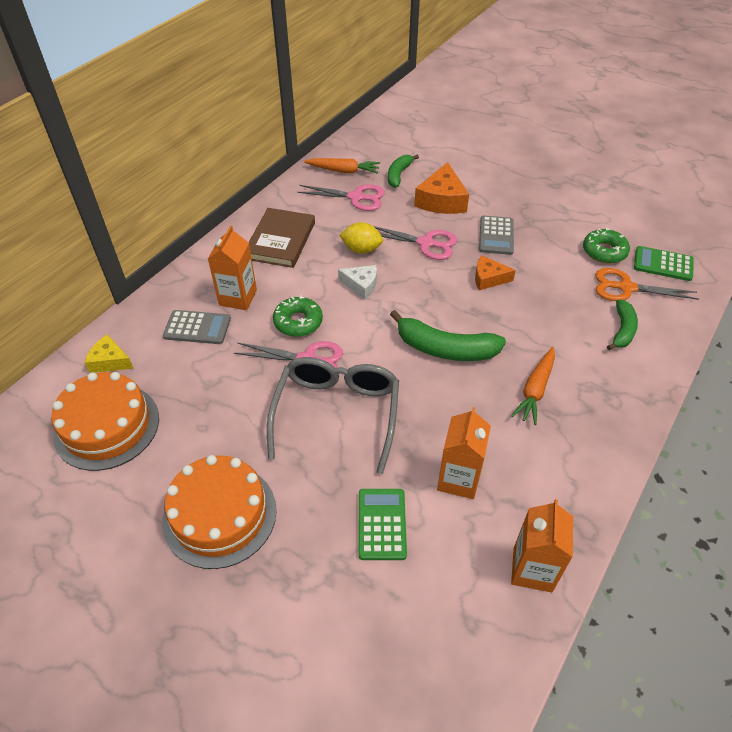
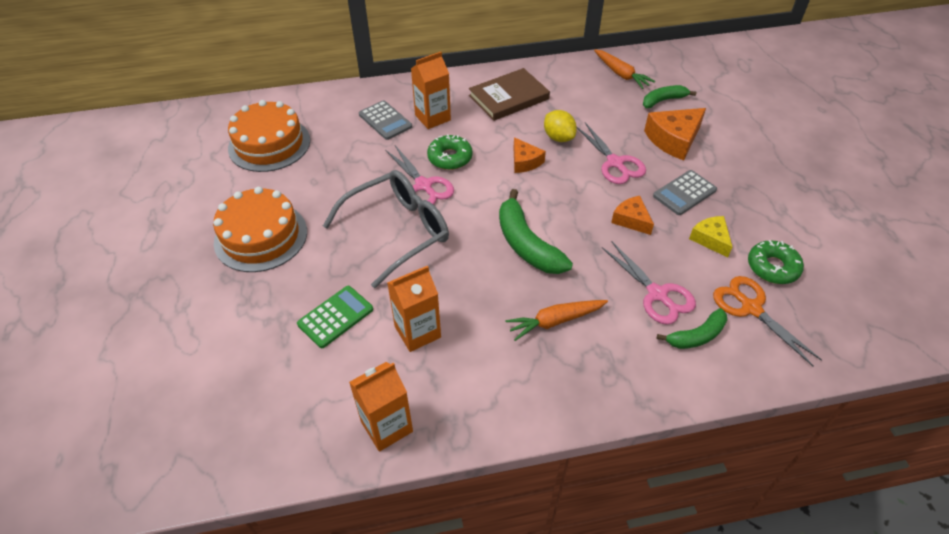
camera: 45 degrees right, 0 degrees up
(110, 361) = (315, 109): yellow cheese -> yellow cheese (710, 239)
(356, 197) = (604, 99): pink scissors -> pink scissors (657, 294)
(361, 285) = (525, 161): white cheese -> orange cheese
(663, 264) = (821, 315): green calculator -> none

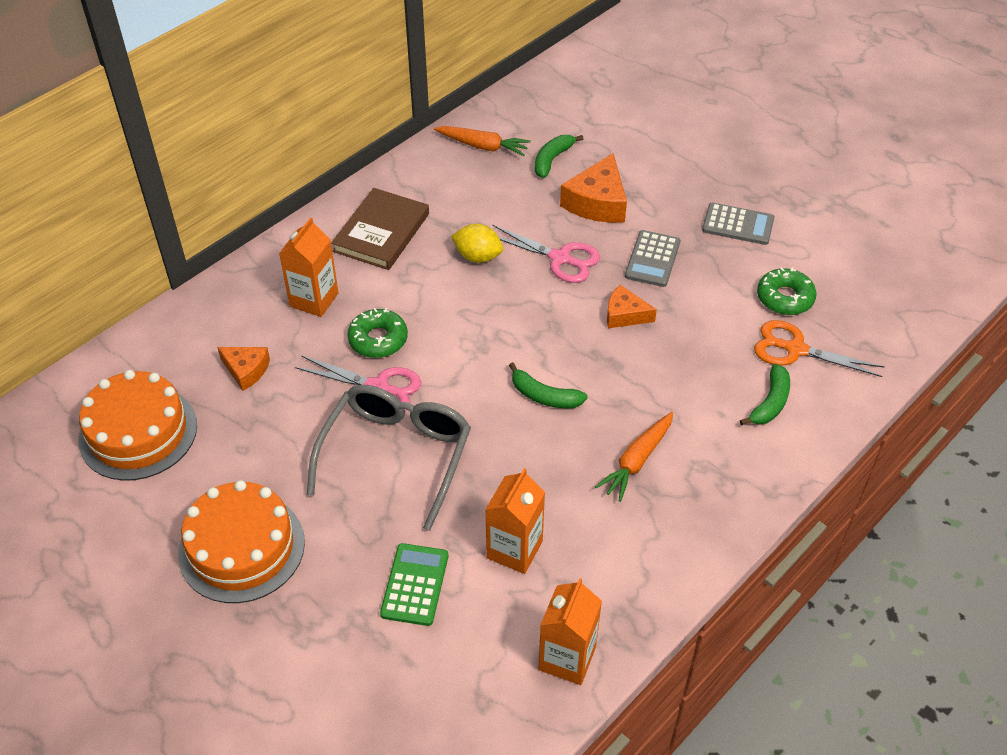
camera: 35 degrees left, 0 degrees up
(385, 121) = (259, 331): grey calculator -> grey calculator (738, 224)
(525, 161) = (465, 303): orange cheese -> orange cheese (246, 370)
(526, 244) = (544, 396): green banana -> green banana, size x0.61
(657, 294) = (707, 381): pink scissors -> none
(710, 239) = (712, 297): yellow cheese -> none

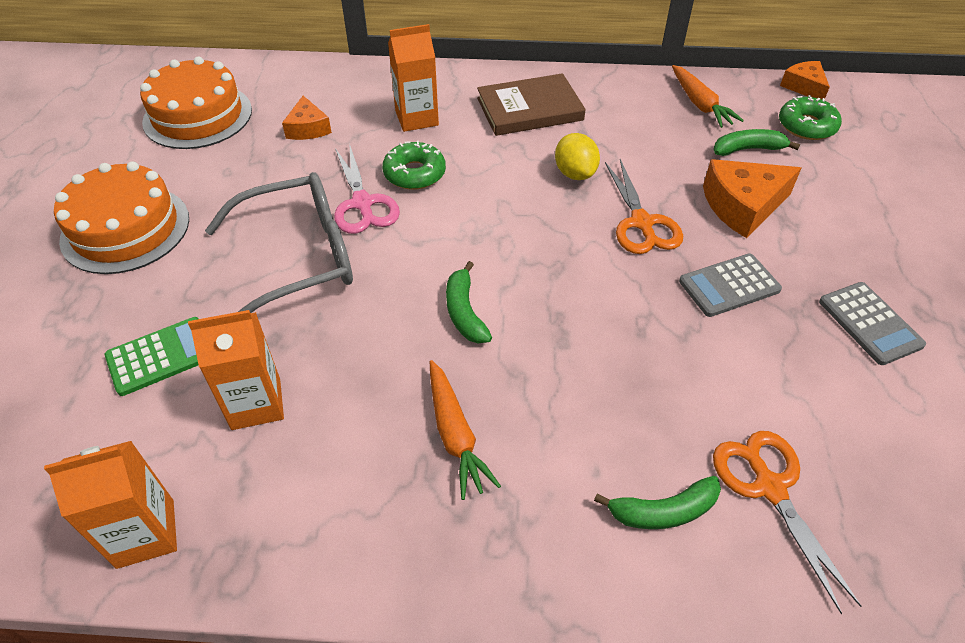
camera: 50 degrees right, 0 degrees up
(560, 258) = (641, 223): pink scissors -> orange scissors
(625, 315) = (632, 309): orange cheese -> orange cheese (804, 87)
(637, 461) = (455, 435): orange carrot -> orange carrot turned 105 degrees counterclockwise
(785, 298) = (829, 429): green donut -> green donut (806, 126)

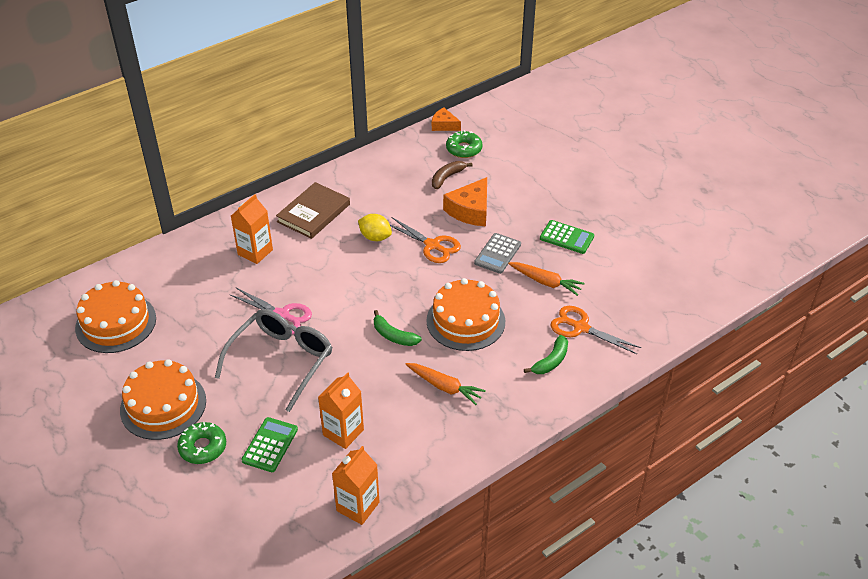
camera: 40 degrees left, 5 degrees down
(308, 128) = (197, 292): orange cheese -> none
(414, 173) = (291, 284): green donut -> green donut (203, 447)
(586, 354) = (465, 321): none -> orange cake
(700, 104) = (401, 163): orange carrot -> orange carrot (545, 282)
(748, 149) = (447, 177): green banana -> brown banana
(870, 323) = (566, 237): grey calculator -> green calculator

